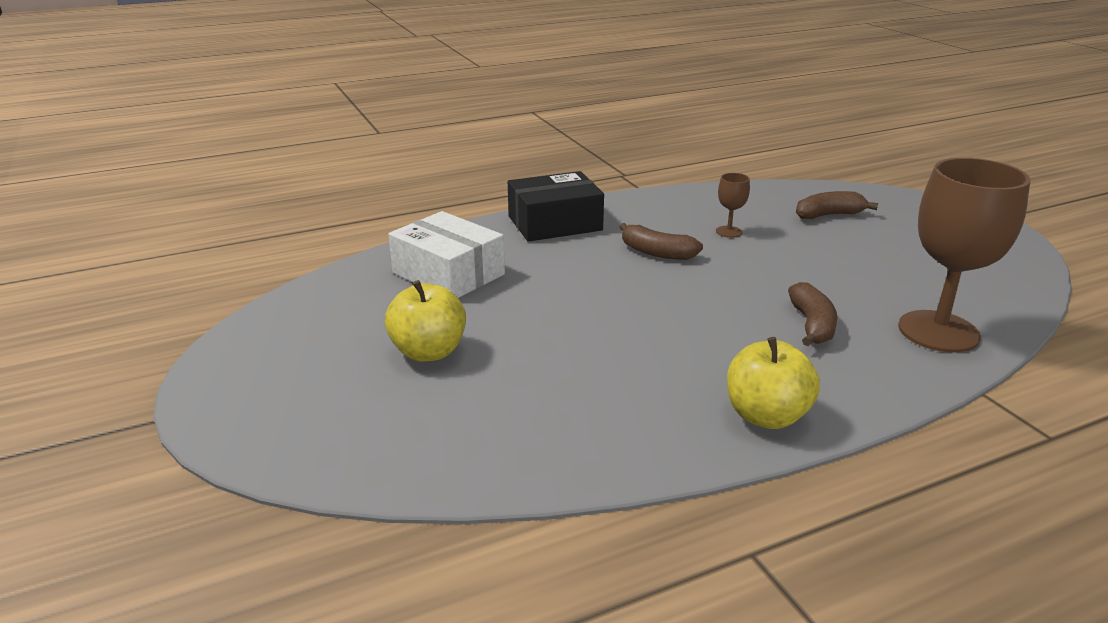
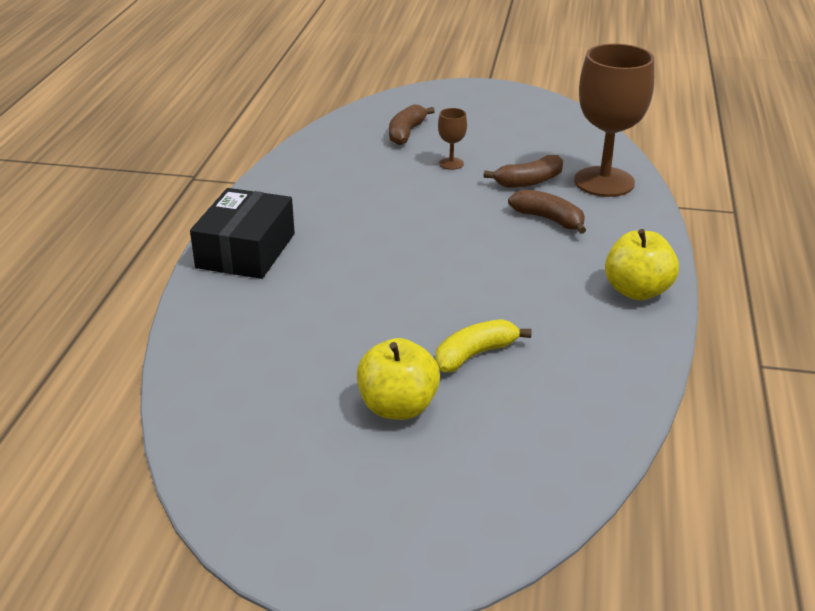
camera: 55 degrees left, 5 degrees up
(448, 274) = (267, 345): white box -> none
(540, 361) = (474, 355): none -> yellow banana
(657, 252) = (368, 228): brown banana -> brown banana (529, 181)
(729, 232) = (376, 182): brown goblet -> brown goblet (451, 163)

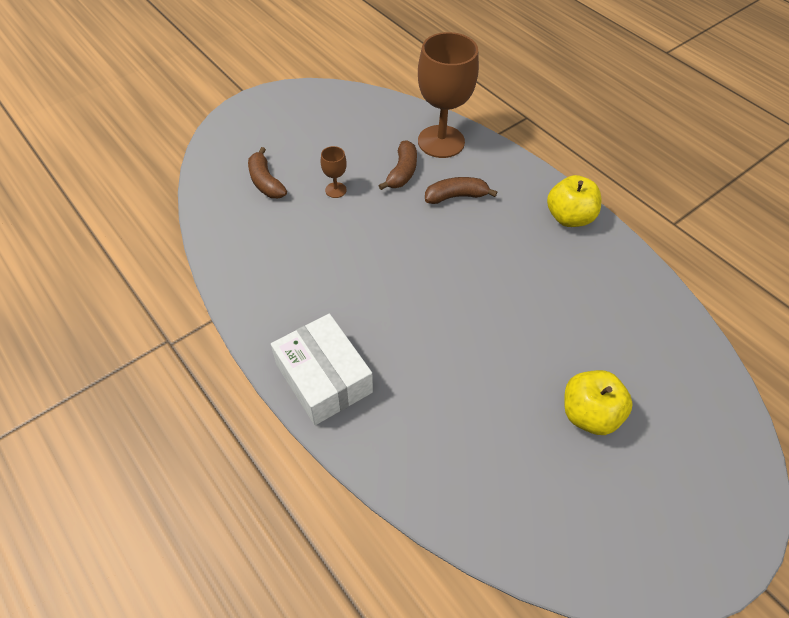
camera: 50 degrees left, 20 degrees up
(246, 250) = (323, 378): black box -> white box
(474, 355) = (567, 337): yellow banana -> none

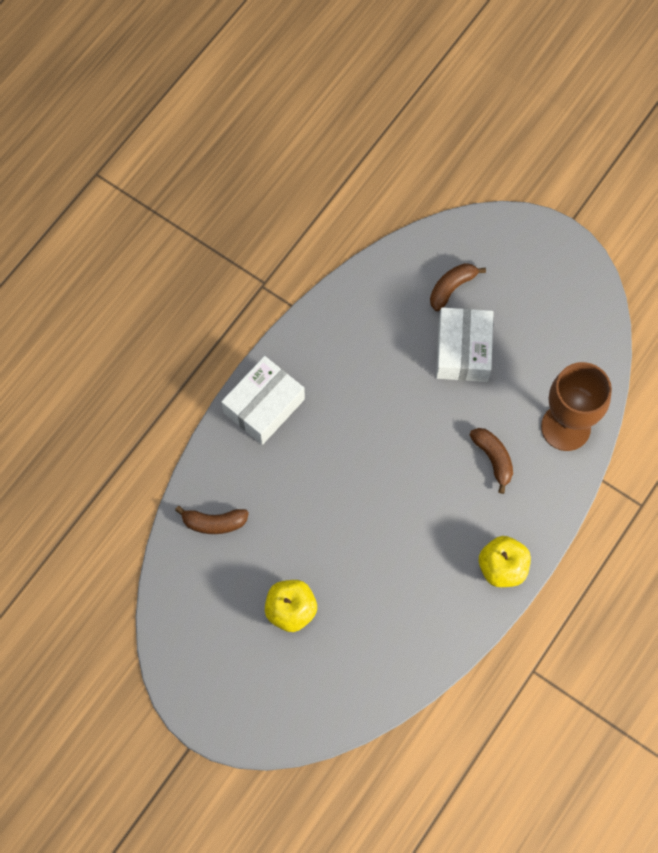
camera: 75 degrees right, 15 degrees up
(335, 190) = (463, 351): brown goblet -> white box
(402, 172) = (508, 402): brown banana -> brown banana (214, 523)

